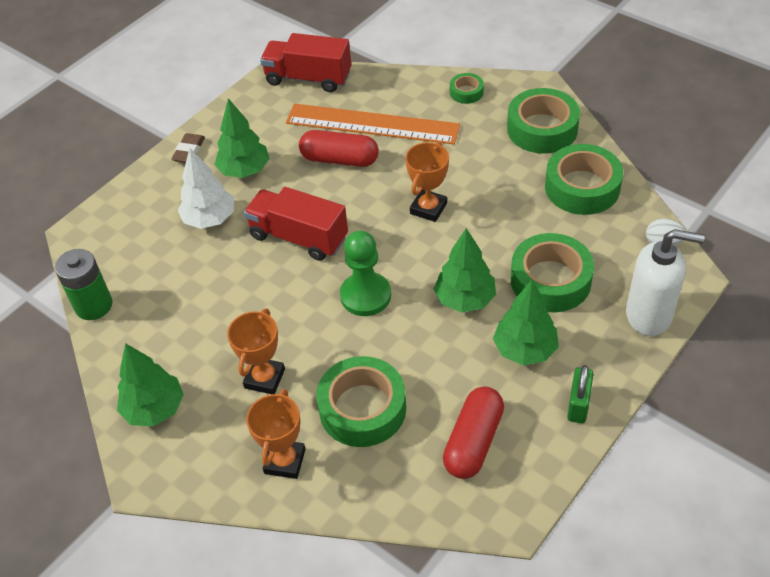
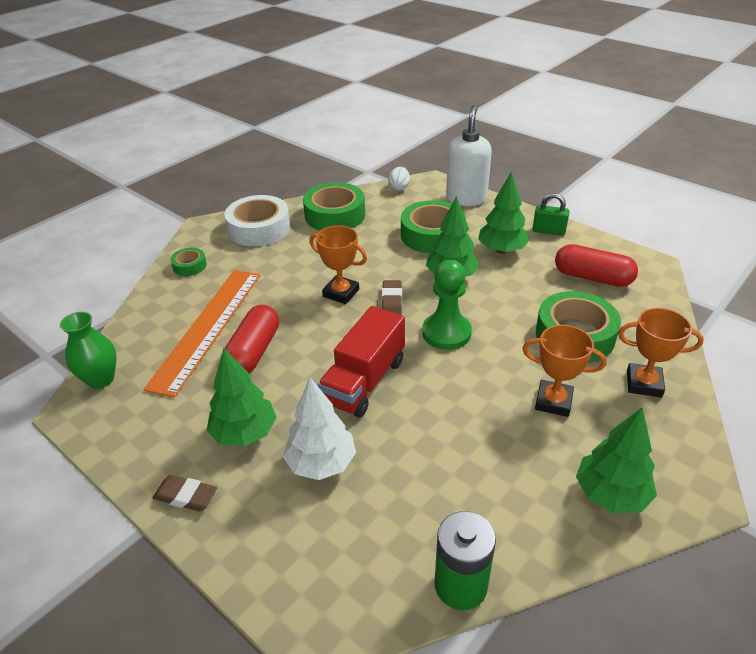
camera: 90 degrees left, 10 degrees down
(308, 78) = (101, 379): red truck -> green vase
(416, 250) = (392, 301): none -> brown eraser
(542, 129) = (259, 228): green tape -> white tape

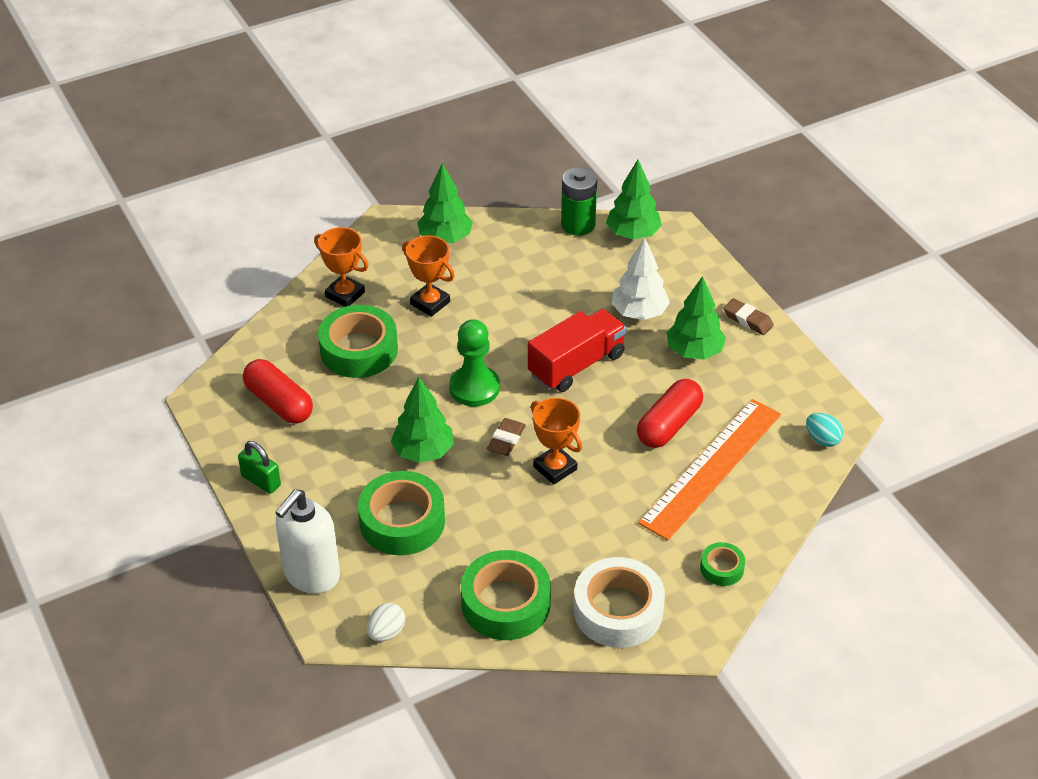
camera: 160 degrees left, 5 degrees up
(101, 379) = (822, 439): green vase -> turquoise egg
(502, 250) = (340, 470): green tree -> green tree (633, 234)

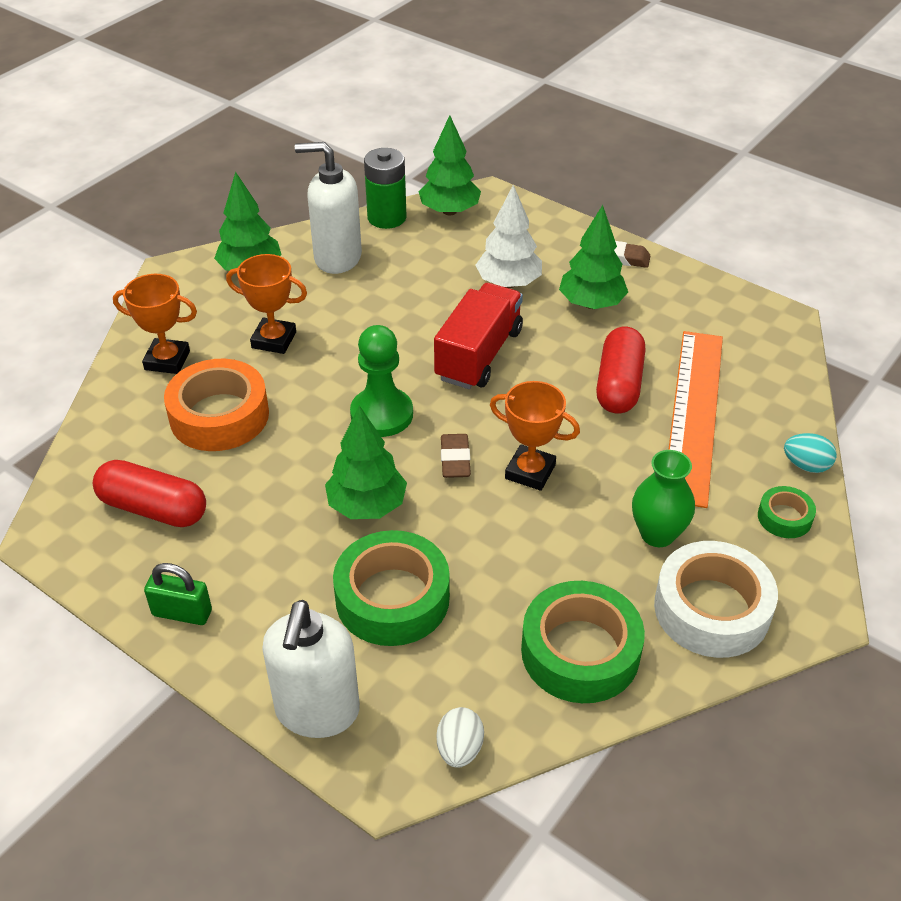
camera: 25 degrees left, 0 degrees up
(359, 350) = (219, 415): green tape -> orange tape
(517, 248) = (337, 258): none -> white soap dispenser
(617, 545) = (657, 534): none -> green vase
(822, 439) = (780, 349): turquoise egg -> turquoise egg (806, 465)

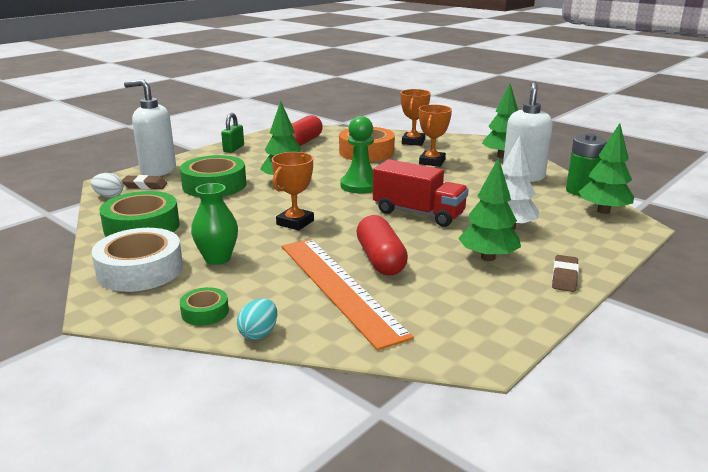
camera: 95 degrees right, 20 degrees down
(455, 460) = (314, 202): brown eraser -> brown eraser (145, 186)
(618, 384) = (380, 259): red capsule -> red capsule turned 60 degrees clockwise
(694, 414) = (339, 287): orange ruler -> orange ruler turned 45 degrees clockwise

